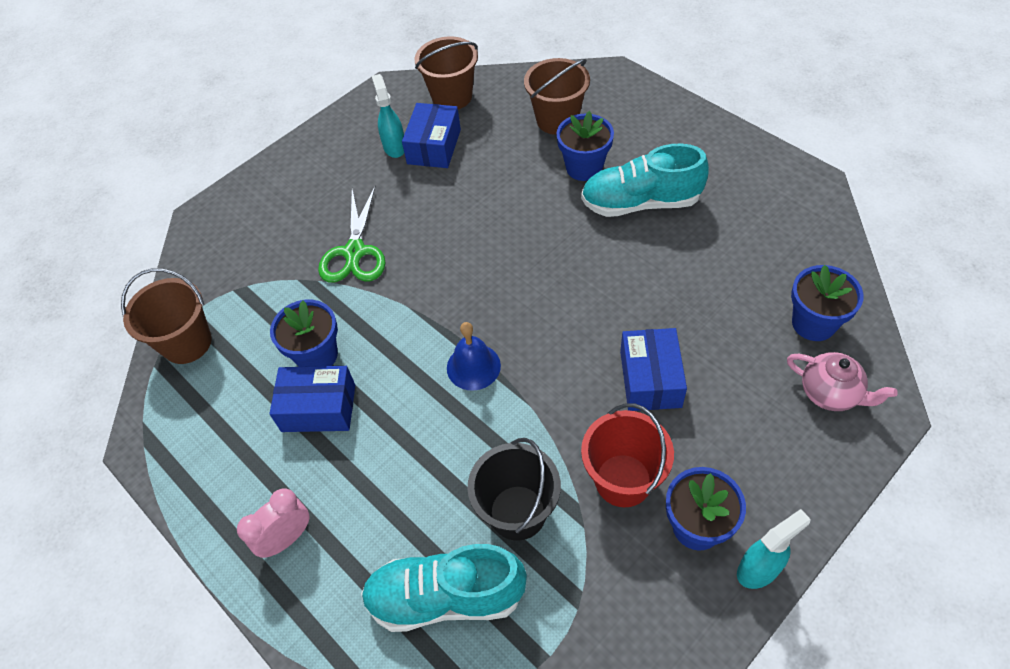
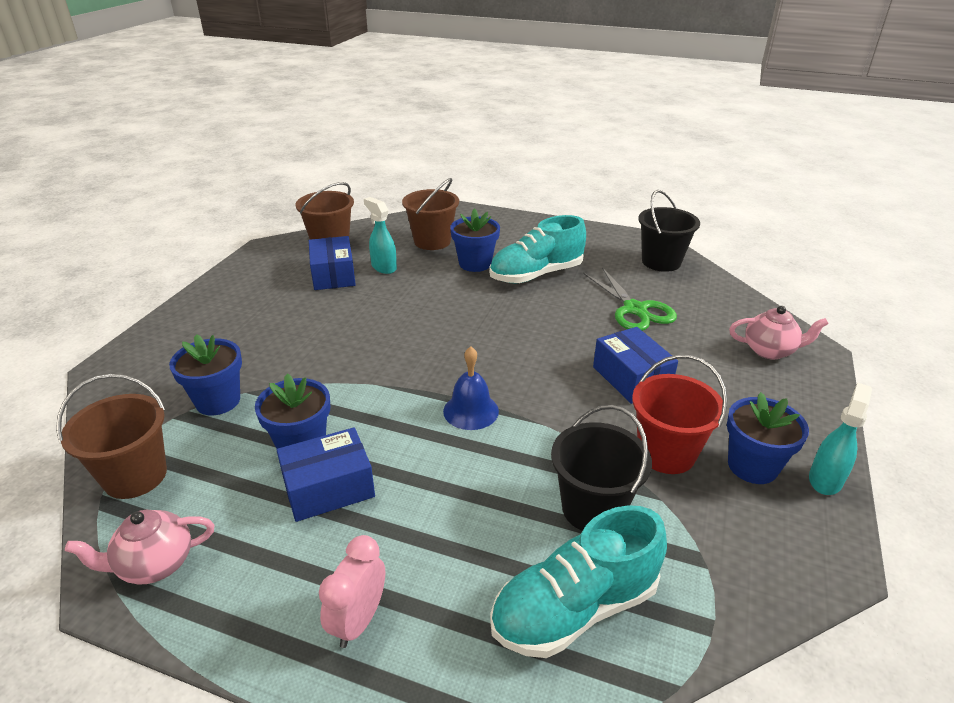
camera: 30 degrees left, 20 degrees down
(174, 432) = (155, 564): none -> pink teapot
(354, 252) = (297, 358): green scissors -> green scissors (635, 310)
(394, 147) = (295, 281): turquoise spray bottle -> turquoise spray bottle (383, 267)
(800, 221) = (661, 262): none -> black bucket
(813, 323) = (721, 314): blue flower pot -> blue flower pot (218, 401)

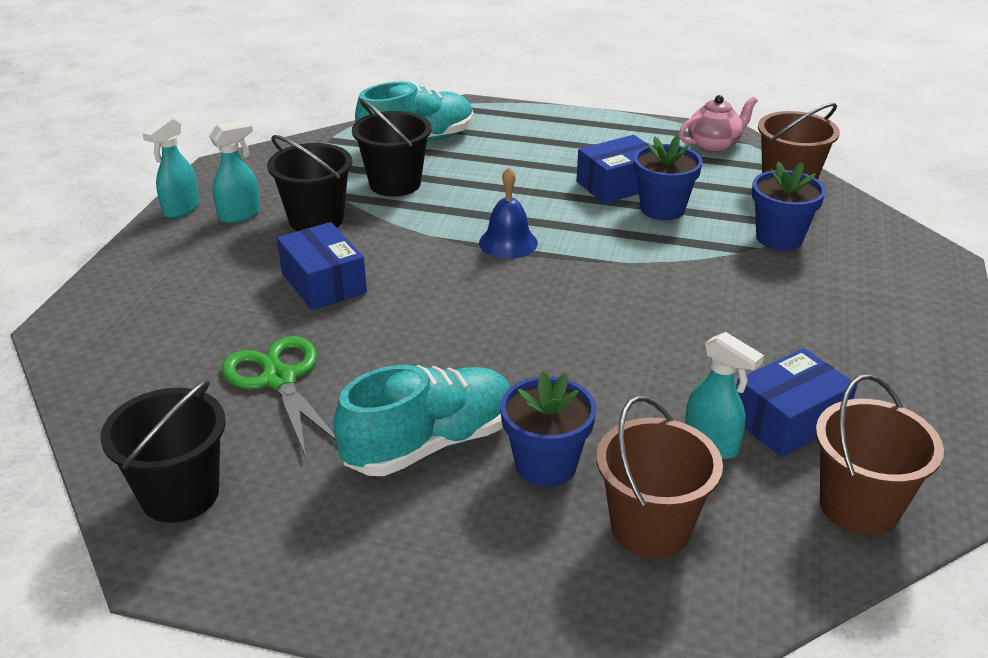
camera: 175 degrees right, 0 degrees up
(333, 275) = (788, 420): blue box -> blue box turned 75 degrees clockwise
(358, 621) = (558, 132): pink clock -> none
(666, 453) = (316, 220): red bucket -> black bucket
(752, 466) = (240, 215): blue flower pot -> turquoise spray bottle
(770, 351) = (124, 325): pink teapot -> none

